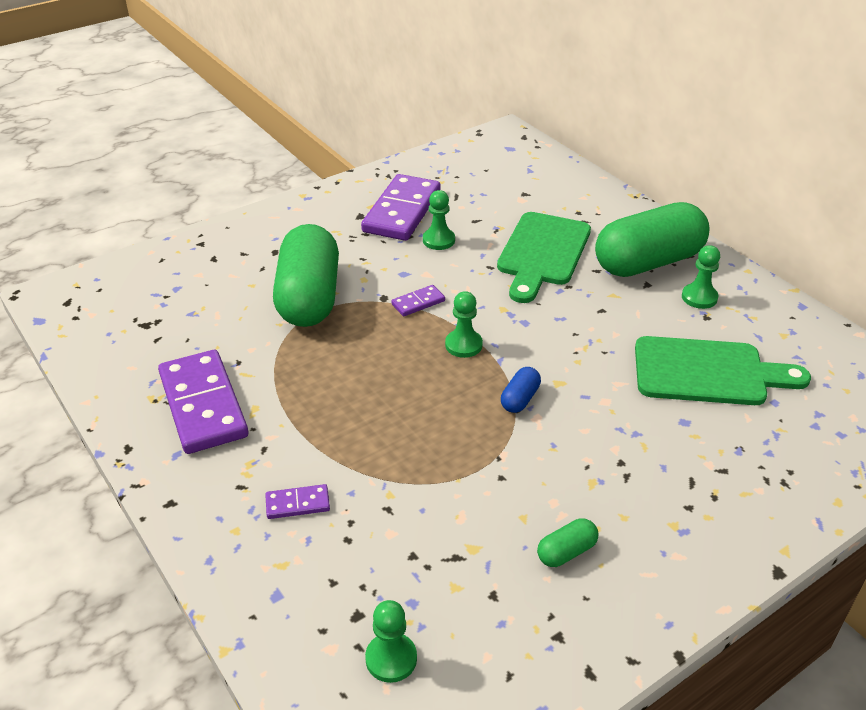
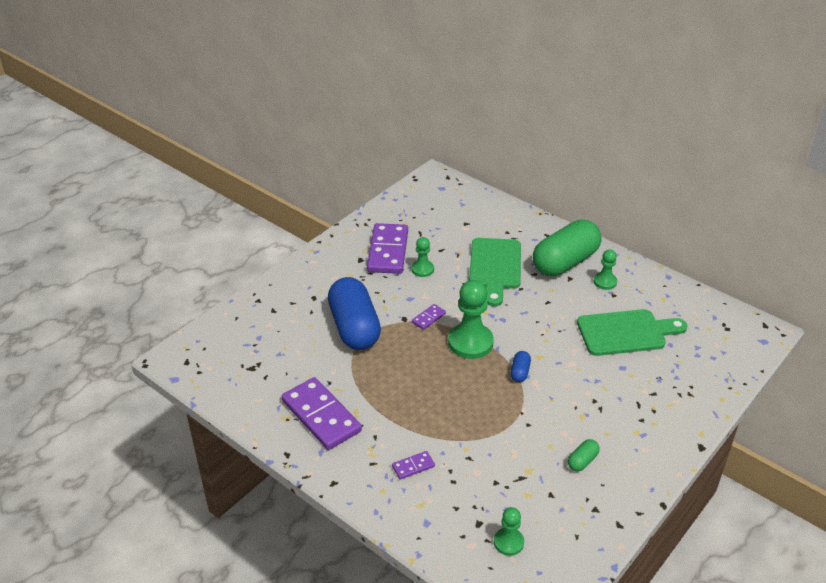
camera: 15 degrees left, 0 degrees up
(309, 298) = (354, 328): green capsule -> blue capsule
(463, 345) = (470, 342): green pawn -> green pawn, size x1.83

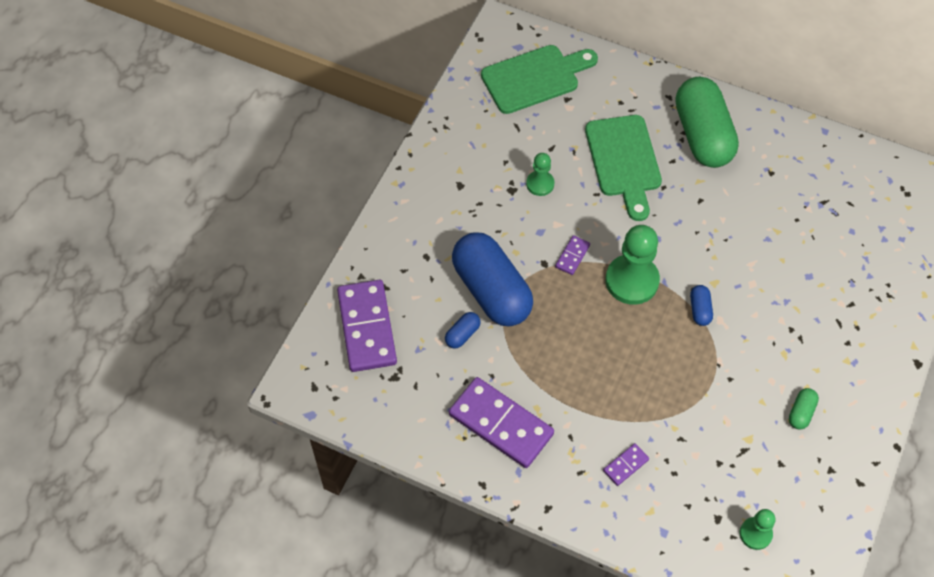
camera: 15 degrees left, 20 degrees up
(318, 351) = (462, 334): none -> blue capsule
(388, 251) = (489, 164): purple domino -> purple domino (367, 327)
(565, 262) = (702, 135): green capsule -> green capsule turned 45 degrees counterclockwise
(605, 282) = (756, 155): green pawn -> none
(626, 332) = (799, 225): green cutting board -> green cutting board (534, 78)

